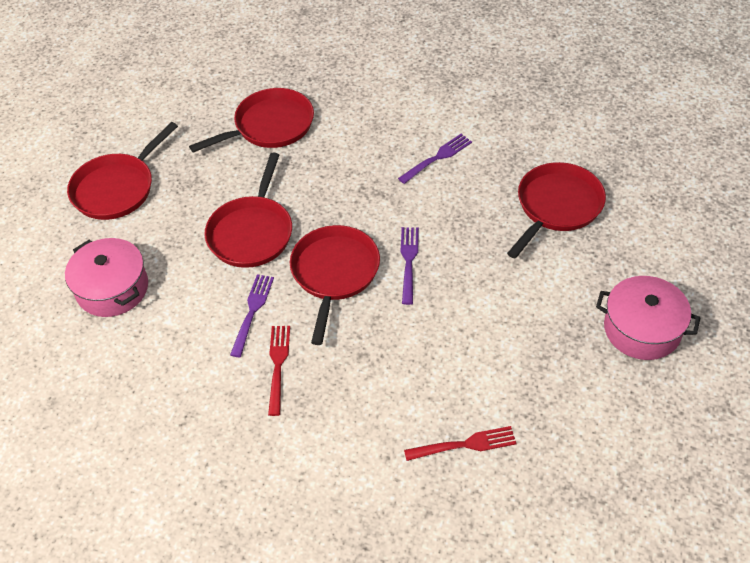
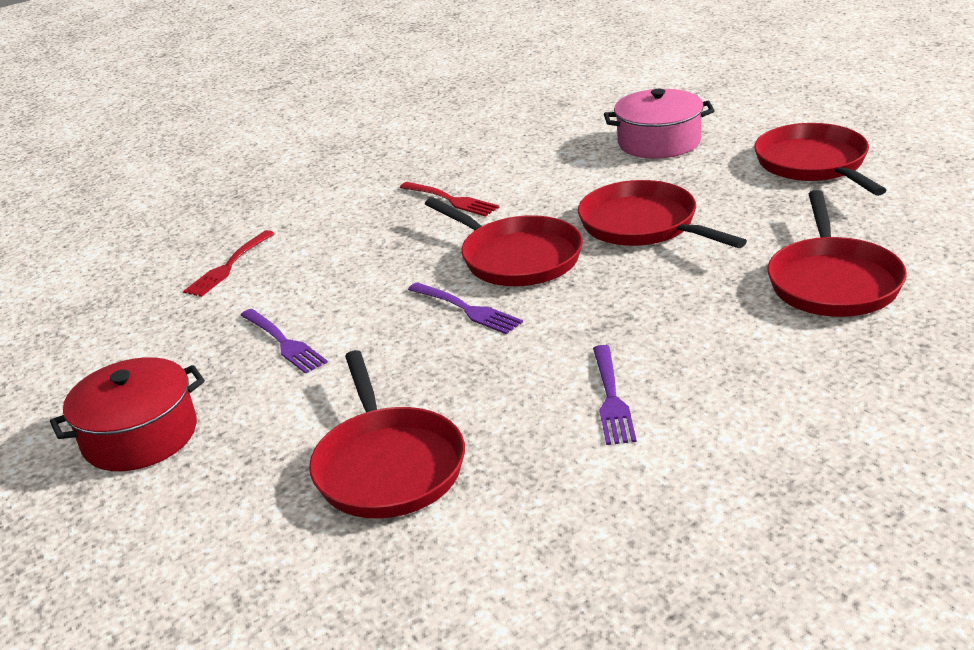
camera: 130 degrees right, 20 degrees down
(252, 312) = (531, 201): purple fork -> purple fork (283, 342)
(642, 329) = (140, 436): pink pot -> red pot

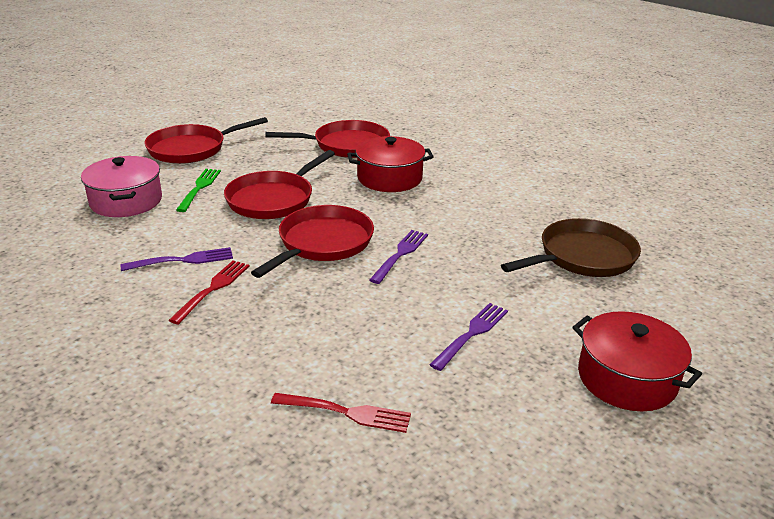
camera: 110 degrees left, 0 degrees up
(388, 466) = (582, 257): red pan -> brown pan
(611, 397) = (481, 196): purple fork -> purple fork (182, 260)
(685, 178) = (199, 188): none -> green fork
(695, 315) = (389, 178): none -> red pot

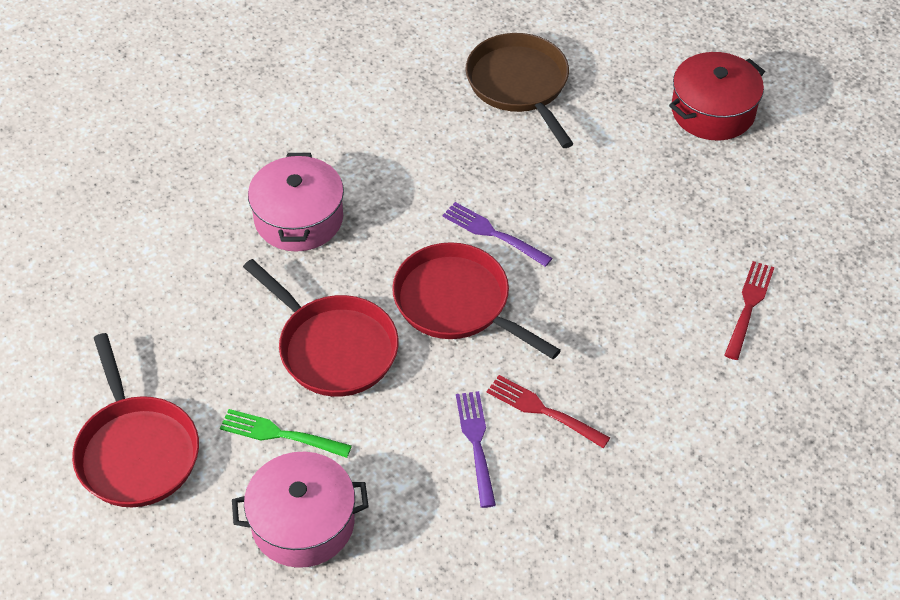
camera: 80 degrees left, 20 degrees up
(347, 145) = (178, 254): red pan -> none
(389, 178) = (299, 218): red pot -> pink pot
(471, 334) = (644, 200): purple fork -> none

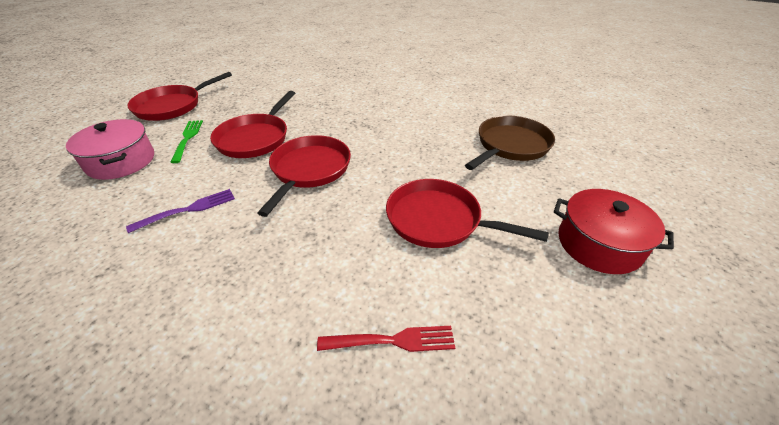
camera: 65 degrees right, 10 degrees down
(299, 218) = (342, 106): pink pot -> none
(494, 234) = (376, 169): purple fork -> none
(544, 411) = (224, 234): red fork -> none
(619, 214) = (438, 220): none -> red pan

